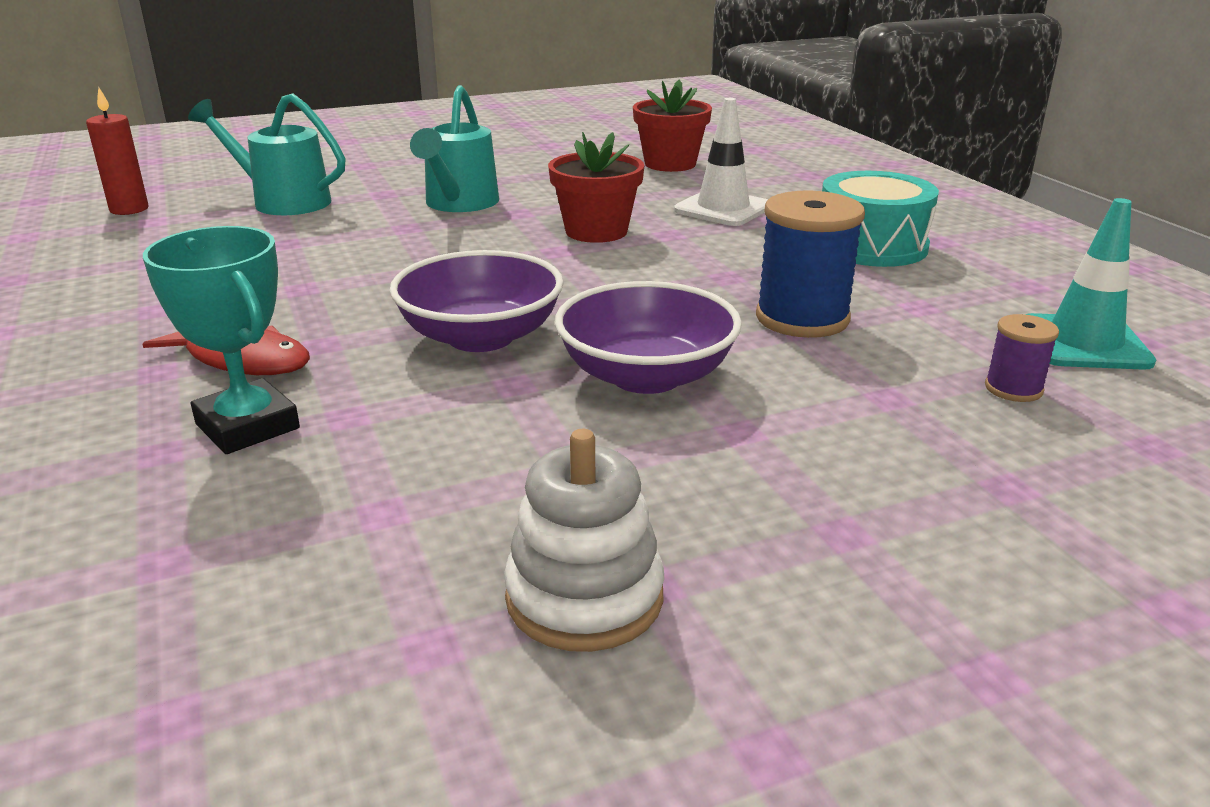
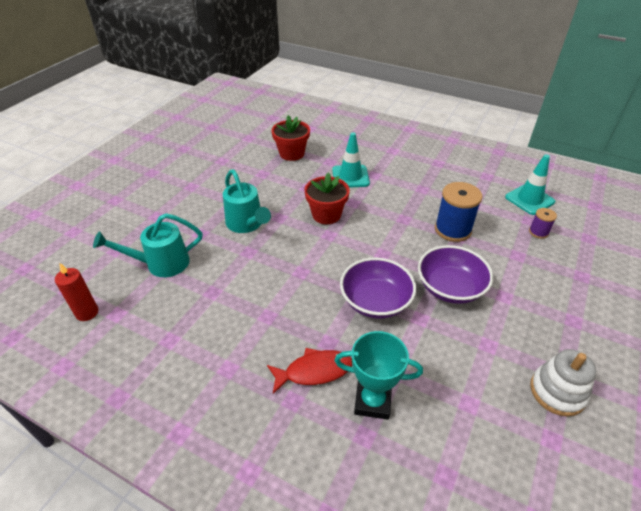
camera: 40 degrees left, 15 degrees up
(723, 209) = (350, 176): white traffic cone -> turquoise traffic cone
(871, 246) = (423, 176): turquoise drum -> none

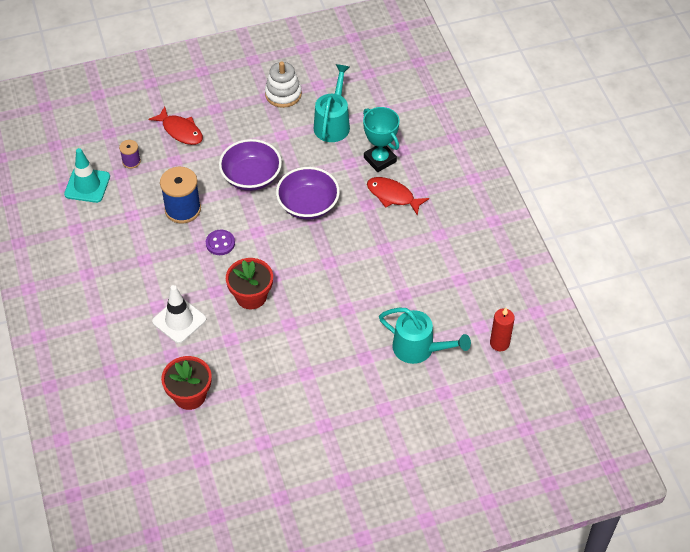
camera: 135 degrees left, 10 degrees up
(247, 224) = (321, 337): turquoise watering can -> turquoise watering can (333, 123)
(350, 176) = (179, 320): turquoise traffic cone -> white traffic cone
(394, 228) = (220, 243): none -> purple button
(556, 279) = (180, 131): none -> red fish

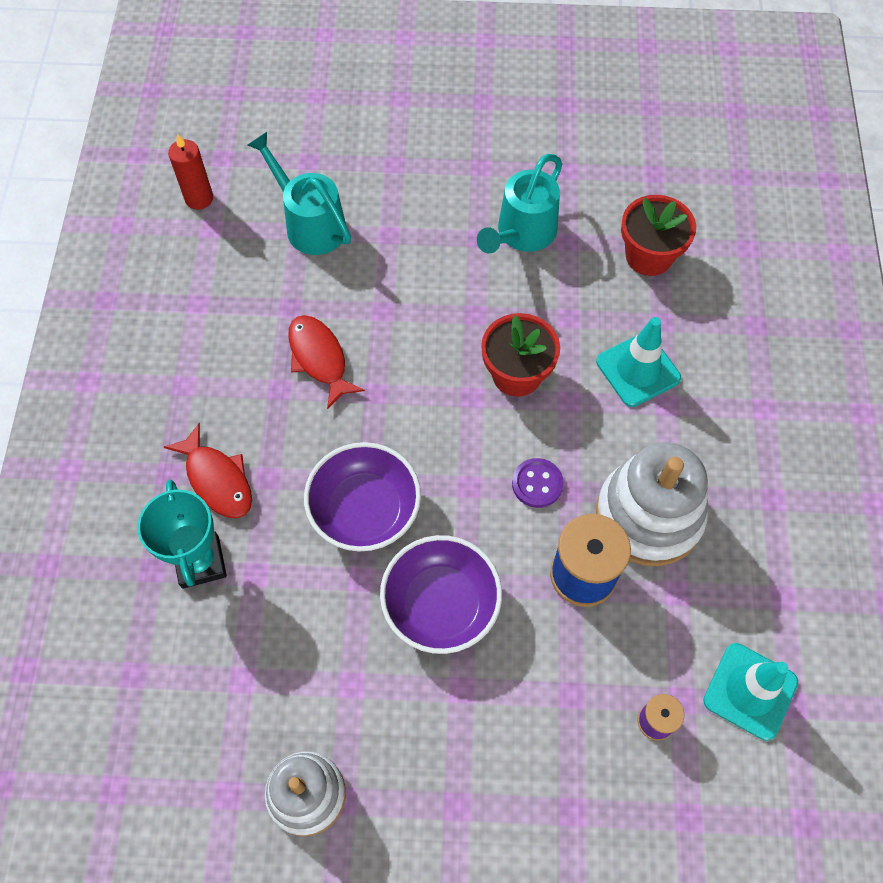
camera: 160 degrees left, 10 degrees up
(154, 245) = (648, 516): none -> white stacking toy
(179, 320) = (638, 370): white traffic cone -> turquoise traffic cone
(180, 131) = (542, 768): red fish -> red fish (319, 358)
(333, 123) = (242, 679): turquoise watering can -> turquoise watering can (521, 234)

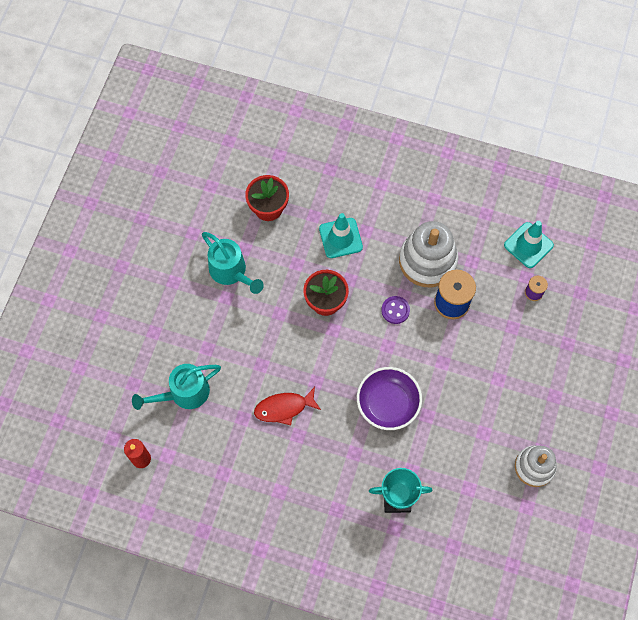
camera: 75 degrees left, 5 degrees up
(217, 479) = (348, 481): red fish -> none
(441, 604) = (451, 377): purple bowl -> none

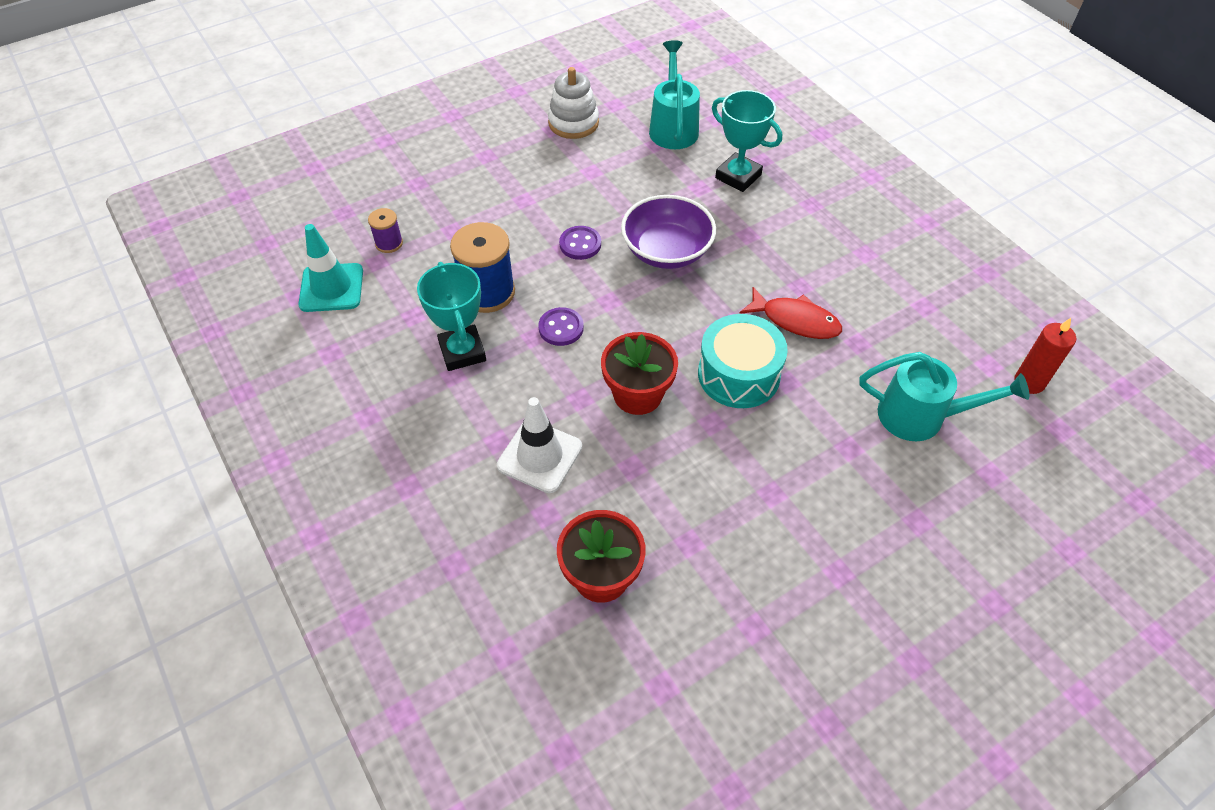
camera: 140 degrees left, 15 degrees down
(231, 272) = (737, 522): turquoise watering can -> turquoise watering can (673, 127)
(287, 350) = (738, 374): none -> turquoise drum
(340, 238) = (540, 456): turquoise traffic cone -> white traffic cone
(427, 261) = (462, 352): white stacking toy -> turquoise trophy
(437, 371) = (580, 244): none -> purple button

